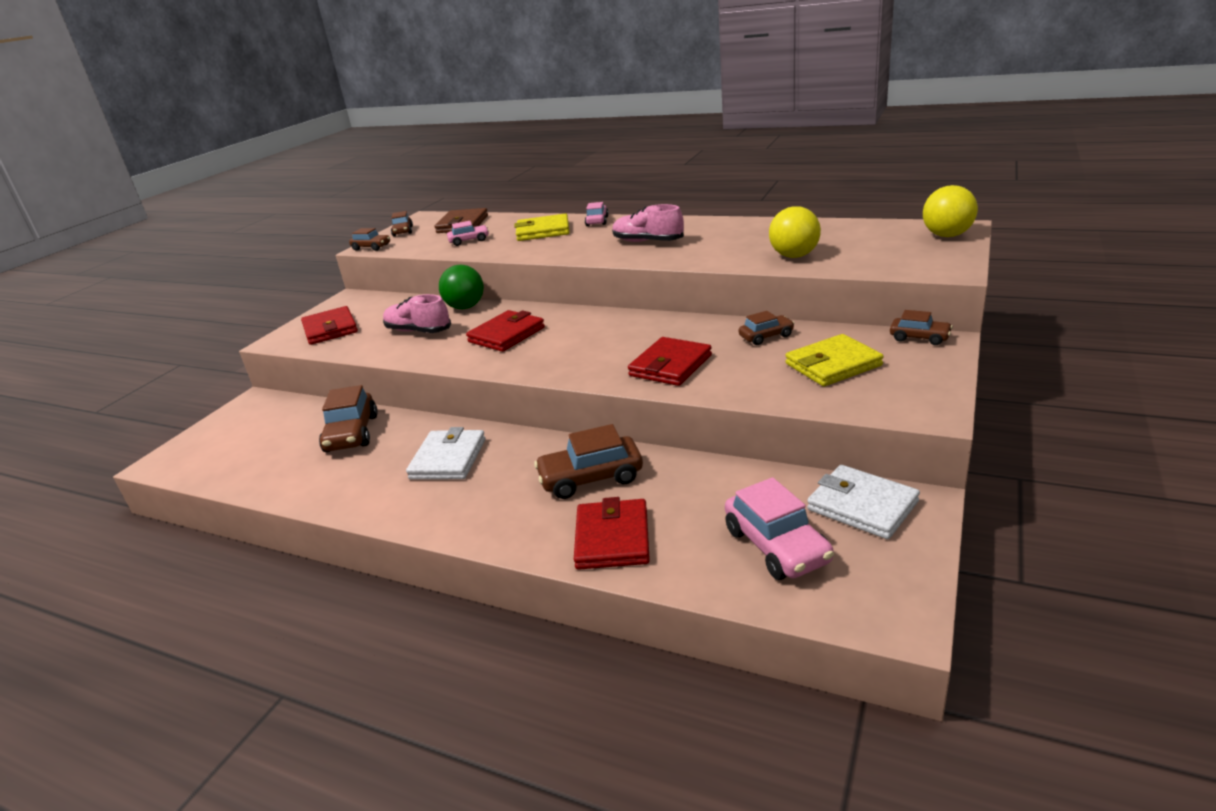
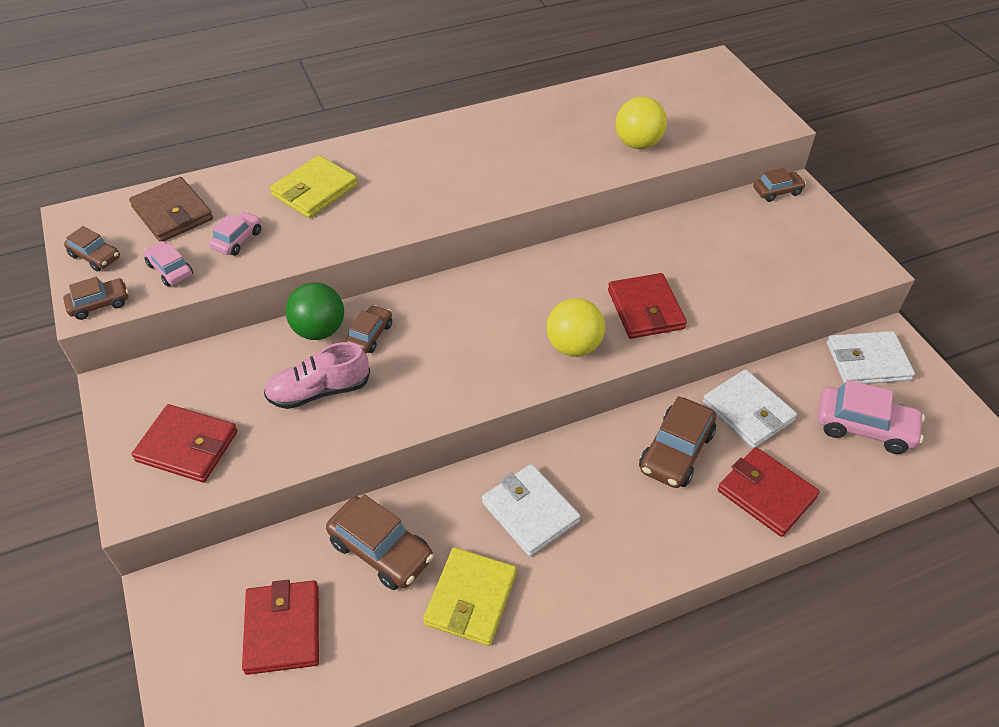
camera: 50 degrees left, 20 degrees up
(506, 335) = (434, 346): red wallet -> red wallet (283, 629)
(597, 221) = (357, 152): pink car -> pink car (170, 270)
(648, 242) = (469, 168): pink shoe -> none
(687, 484) = (747, 411): none -> white wallet
(766, 336) = (673, 238): brown car -> brown car (370, 335)
(833, 365) = (758, 248): yellow wallet -> yellow wallet (470, 598)
(947, 235) = (719, 76): yellow ball -> yellow ball (574, 346)

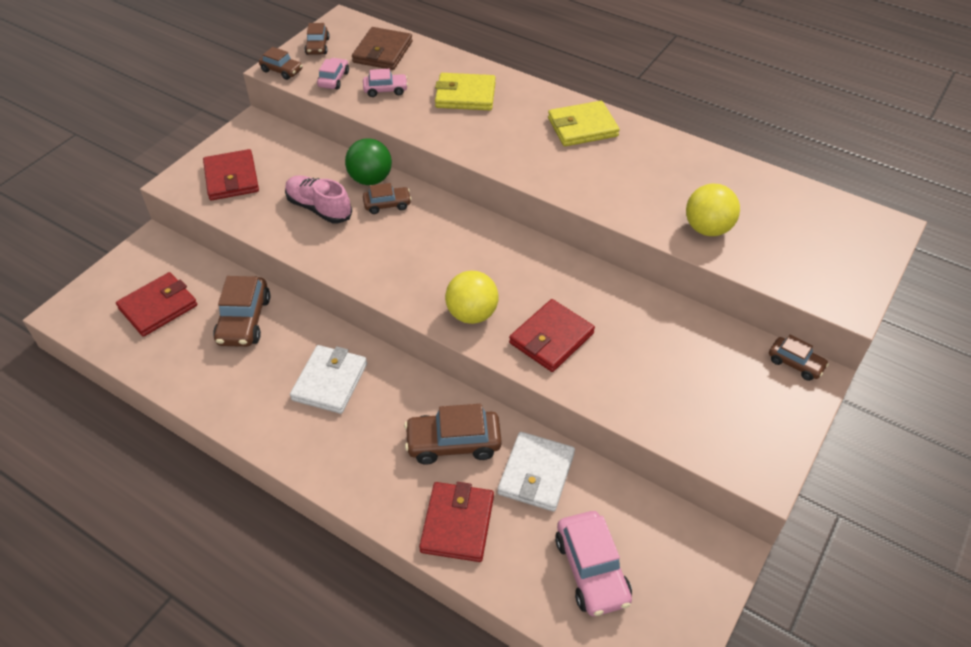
camera: 55 degrees right, 0 degrees up
(470, 598) = (237, 385): yellow wallet -> yellow wallet (582, 127)
(867, 361) = (678, 542): white wallet -> none

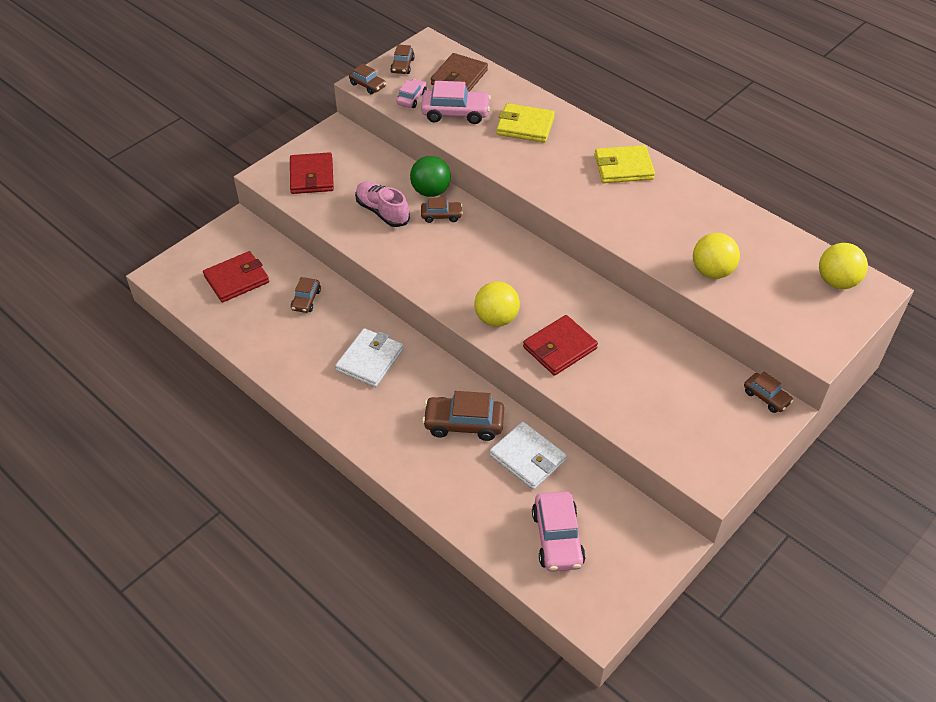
camera: 10 degrees right, 0 degrees up
(244, 320) = (306, 300): brown car -> brown car, size x0.59
(385, 90) = (455, 113): pink car -> pink car, size x1.71
(457, 524) = (455, 487): red wallet -> none
(536, 474) = (527, 458): white wallet -> white wallet turned 75 degrees counterclockwise
(844, 223) = (837, 282): none -> yellow ball

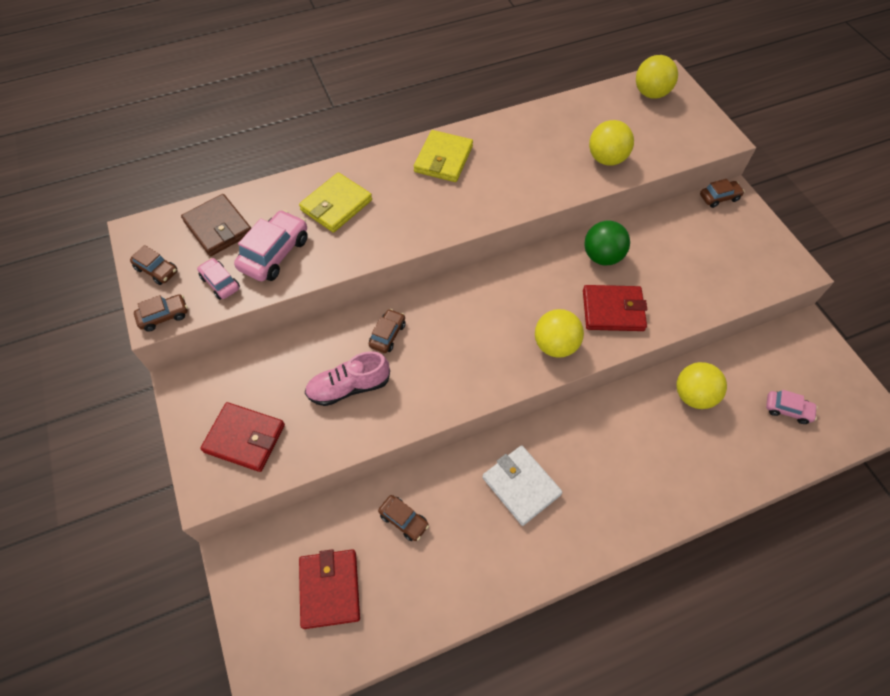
camera: 65 degrees left, 10 degrees up
(430, 191) = (345, 330): green ball -> green ball (602, 256)
(463, 424) = (636, 431): brown car -> none
(527, 458) = (693, 395): white wallet -> yellow ball
(557, 538) = (787, 410): pink car -> pink car, size x0.59
(559, 348) = (613, 310): red wallet -> red wallet turned 75 degrees counterclockwise

